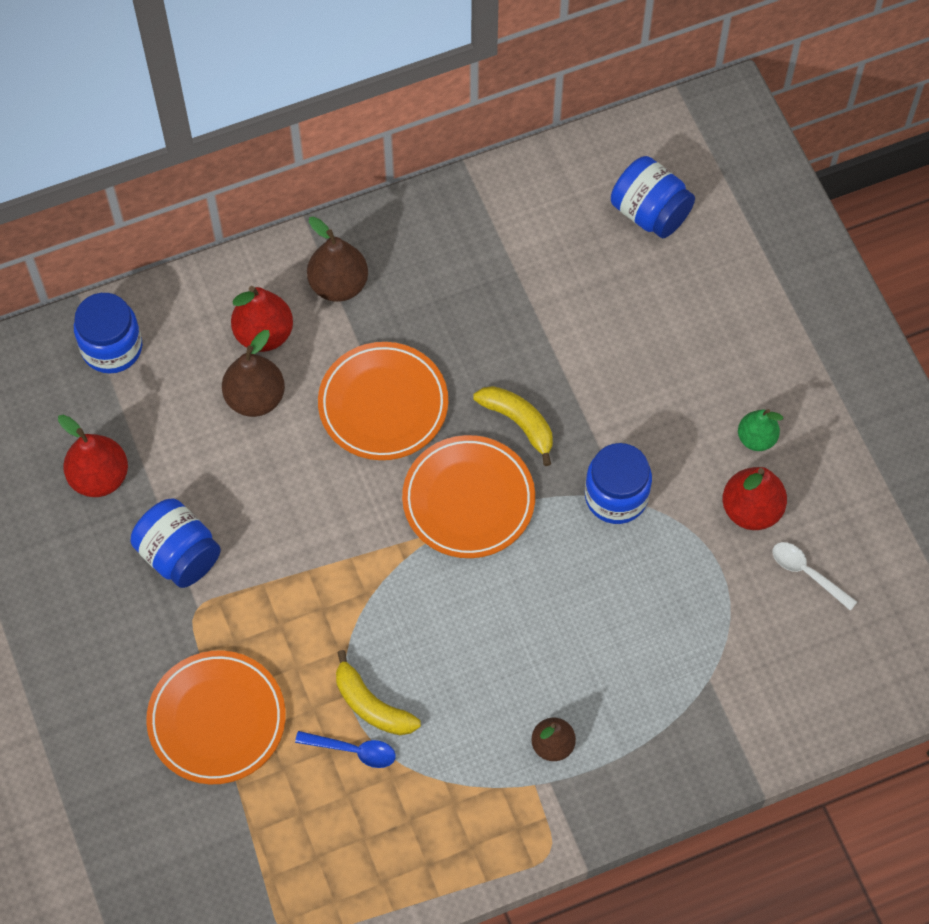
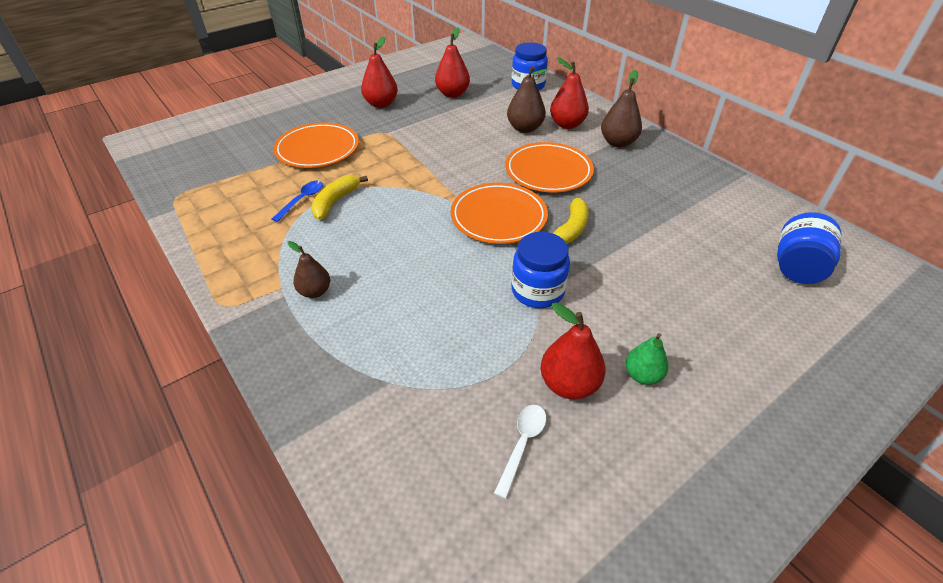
camera: 75 degrees right, 20 degrees down
(95, 601) = (381, 104): none -> red pear
(179, 555) = (416, 122): blue jar -> none
(353, 750) = (302, 200): blue spoon -> blue spoon turned 150 degrees counterclockwise

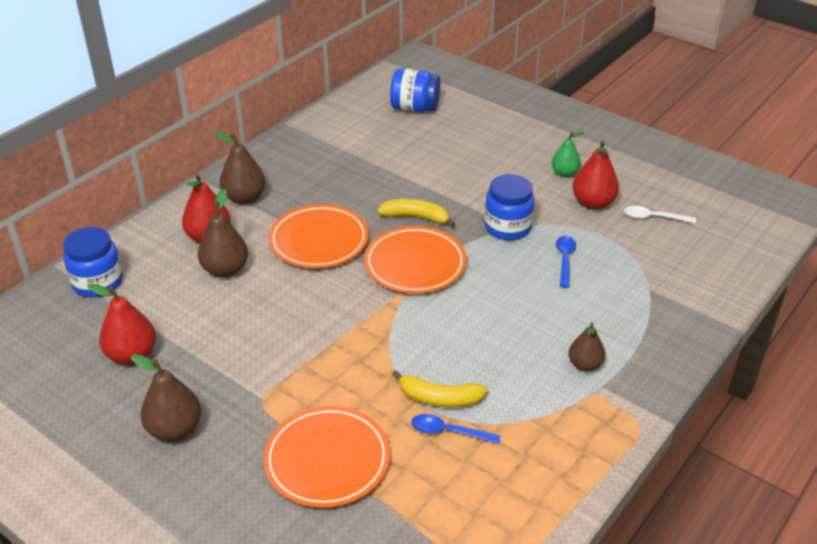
camera: 105 degrees left, 5 degrees down
(381, 104) = (175, 429): red pear -> brown pear
(467, 322) = (565, 260): none -> blue spoon

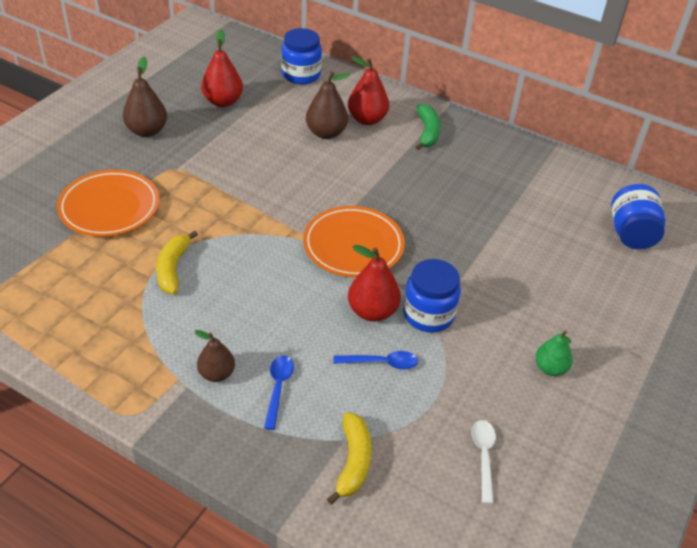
camera: 80 degrees right, 5 degrees up
(244, 198) = (427, 132): brown pear -> green banana
(319, 241) = (375, 181): orange plate -> none
(416, 217) = (427, 243): yellow banana -> yellow banana (353, 462)
(448, 431) = (134, 275): blue spoon -> blue spoon (278, 388)
(593, 203) = (496, 394): red pear -> red pear (372, 311)

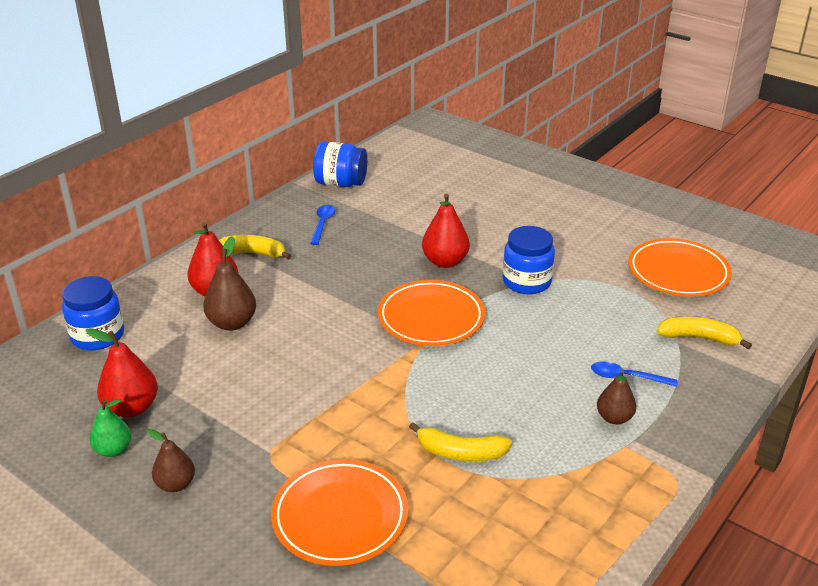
camera: 80 degrees left, 10 degrees down
(147, 131) = (176, 484): brown pear -> brown pear, size x0.66
(372, 311) = (524, 313): red pear -> red pear (445, 261)
(381, 363) = (588, 313): blue spoon -> blue spoon (322, 224)
(427, 132) = (253, 253): green banana -> yellow banana
(483, 456) = (678, 272): white spoon -> orange plate
(550, 368) = (583, 230): green pear -> green pear (113, 450)
(631, 234) = (427, 168): blue jar -> blue jar (341, 183)

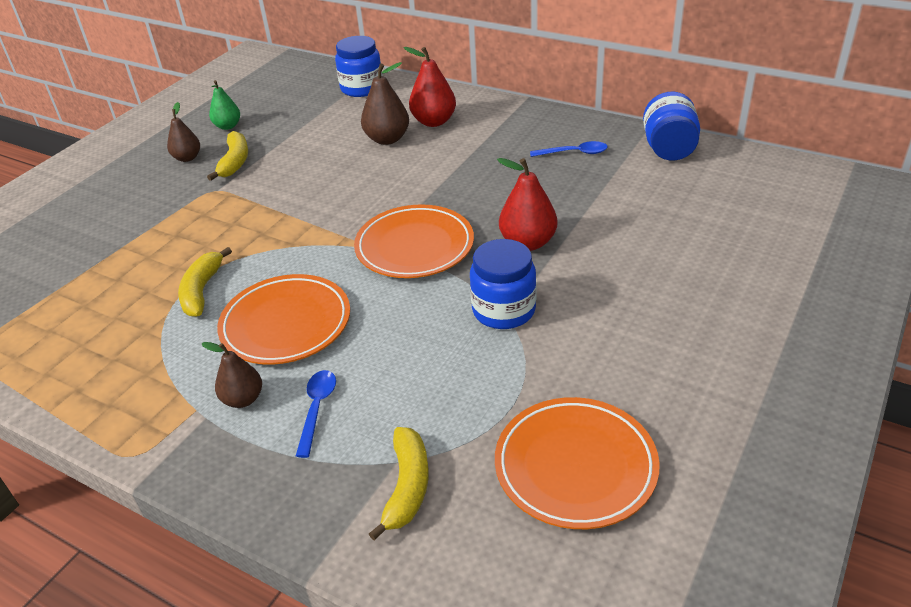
camera: 85 degrees right, 5 degrees up
(131, 408) = (274, 122): red pear -> none
(253, 253) = (502, 126): yellow banana -> yellow banana (235, 162)
(340, 516) = (137, 236): orange plate -> orange plate (286, 324)

